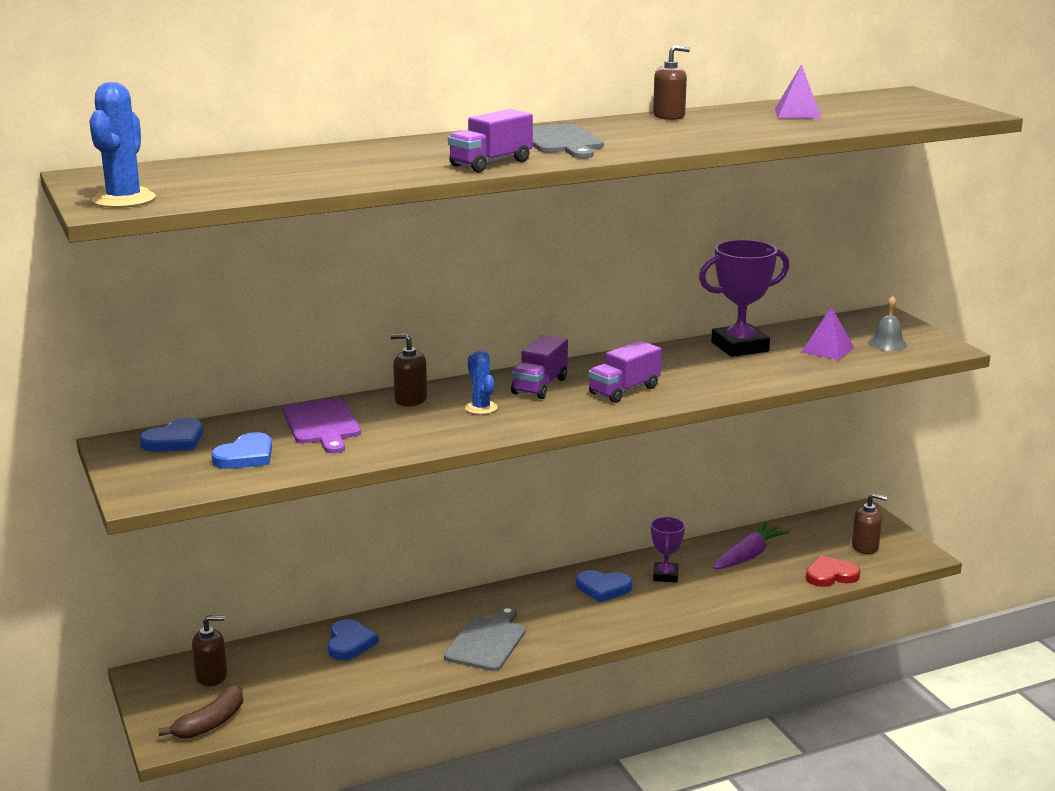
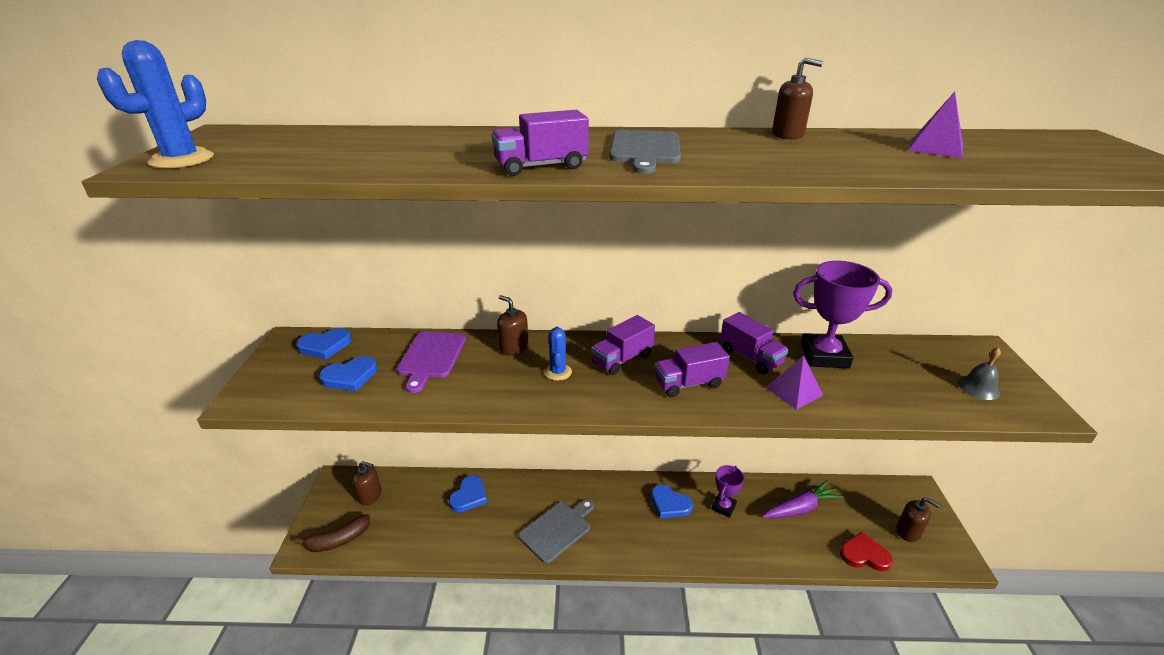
camera: 25 degrees right, 10 degrees up
(669, 361) = (750, 357): none -> purple truck
(827, 349) = (910, 380): purple pyramid -> purple pyramid (794, 391)

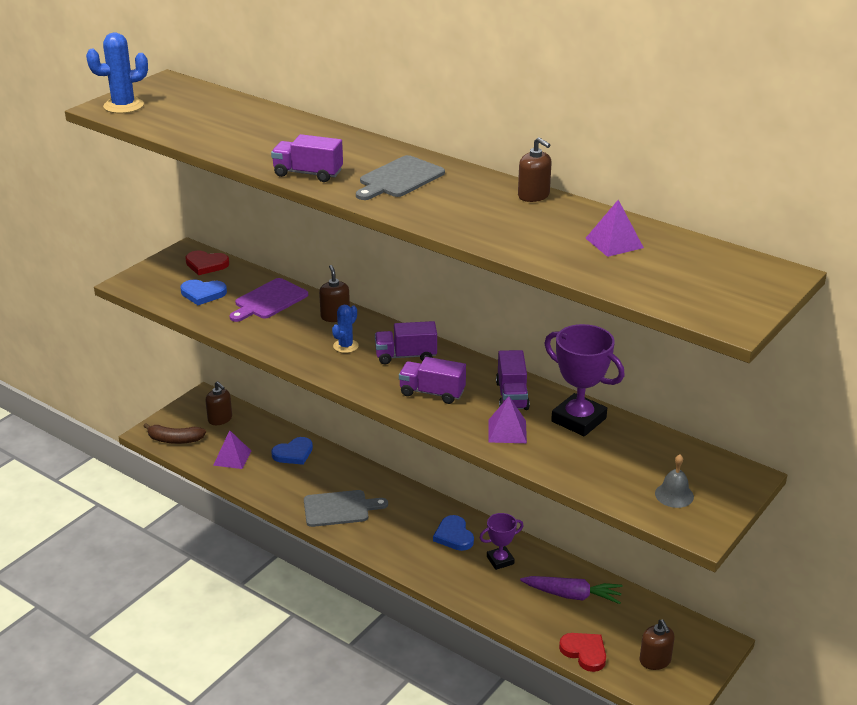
camera: 35 degrees right, 0 degrees up
(325, 346) = (206, 265): blue heart -> red heart
(414, 530) = (232, 458): none -> purple pyramid

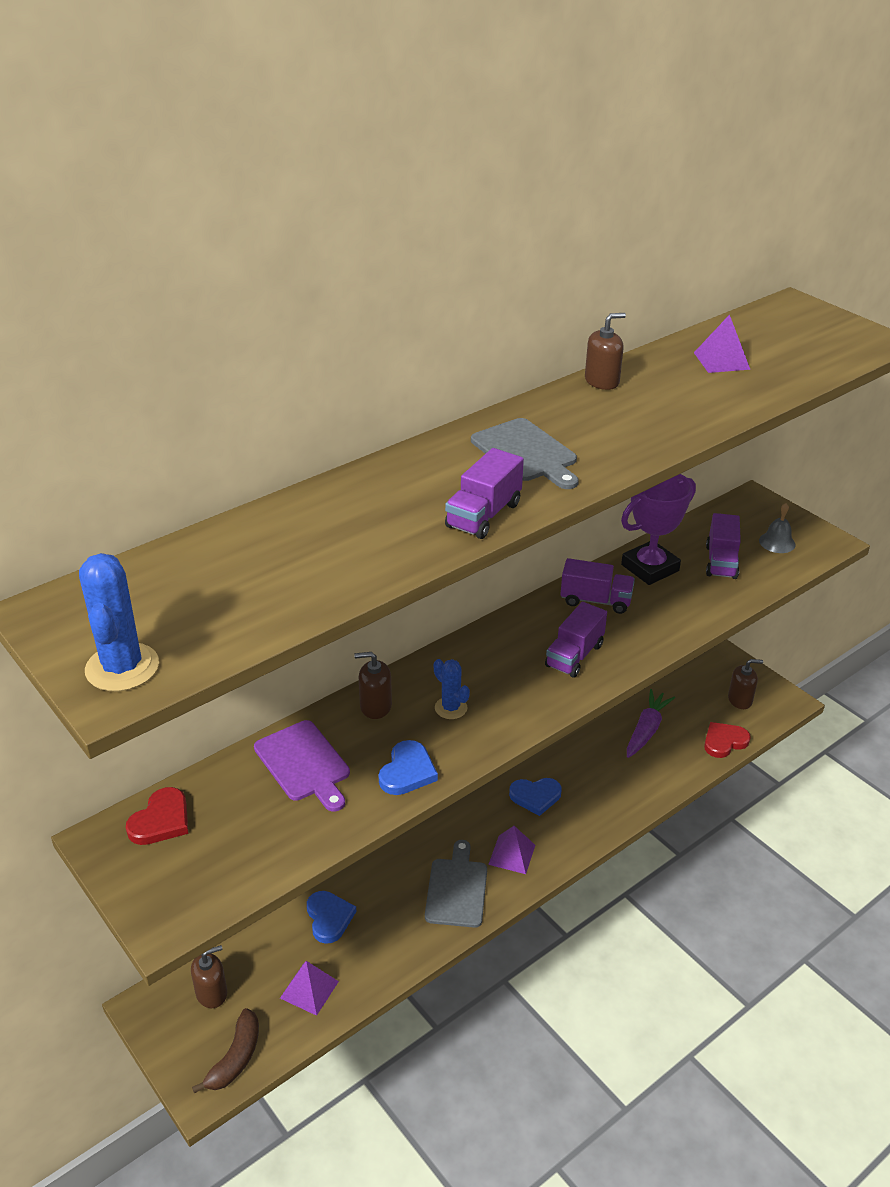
camera: 75 degrees left, 5 degrees up
(203, 294) = (248, 833): blue heart -> blue heart (407, 771)
(406, 356) = (492, 662): purple truck -> purple truck (721, 562)
(500, 560) = (584, 769): purple trophy -> none
(507, 431) = (659, 617): purple pyramid -> purple pyramid (512, 854)

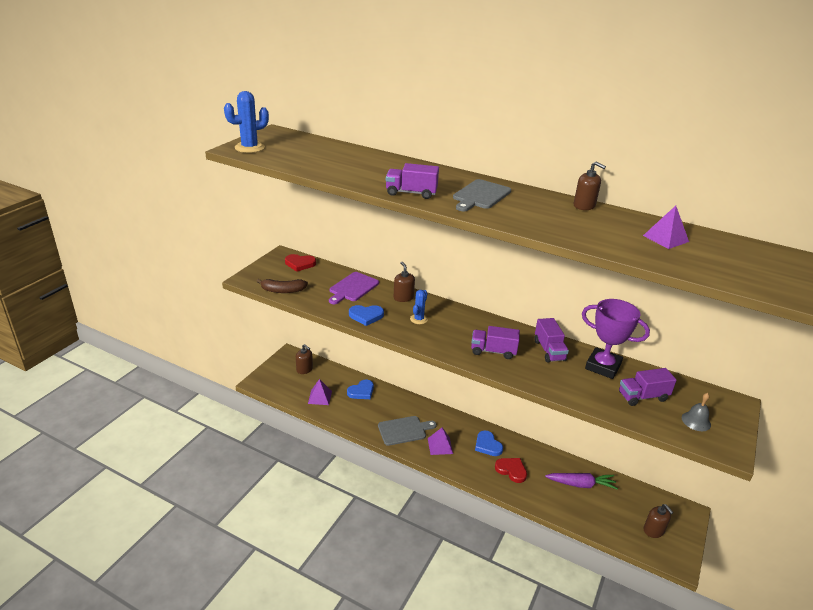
camera: 65 degrees right, 5 degrees down
(235, 1058) = (276, 386): brown banana -> brown banana (282, 290)
(724, 741) = (605, 528): red heart -> red heart (511, 470)

